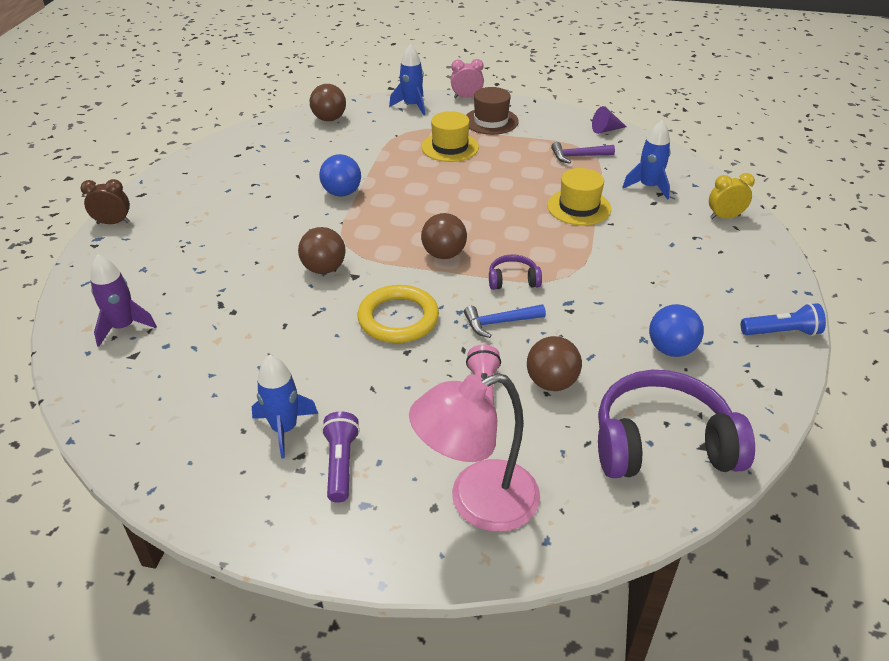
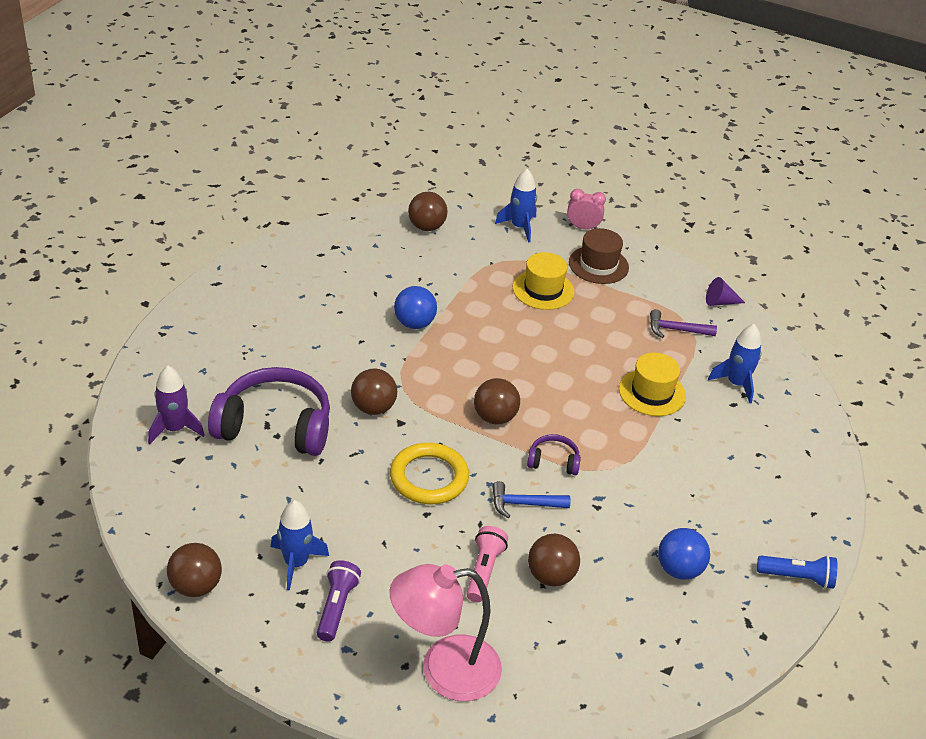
camera: 10 degrees right, 0 degrees up
(113, 223) = (184, 311): brown clock -> none
(178, 478) = (196, 586): none -> brown ball
(662, 443) = (630, 658): purple headphones -> purple headphones (275, 426)
(724, 217) = (801, 437): yellow clock -> none

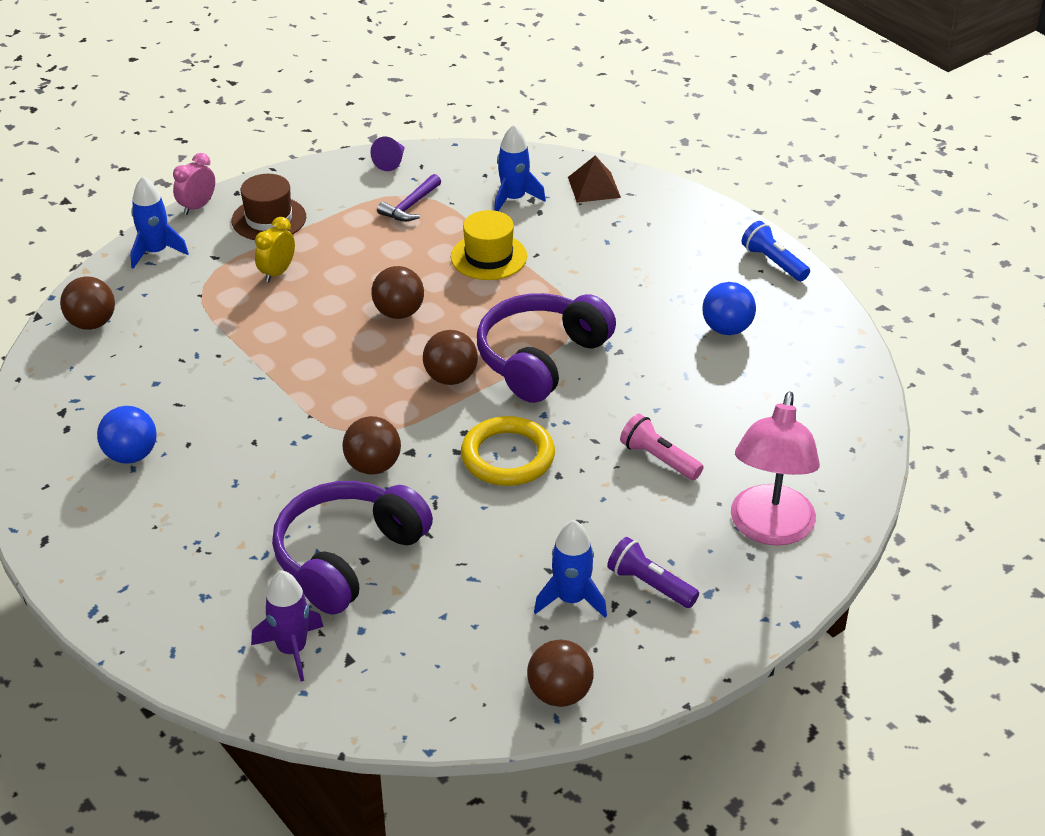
camera: 60 degrees left, 0 degrees up
(414, 323) = (257, 389): blue ball -> blue ball (131, 455)
(523, 504) = (586, 400): blue hammer -> none
(543, 290) = (277, 273): yellow hat -> yellow clock
(551, 576) = (690, 415): brown ball -> brown ball (399, 313)
(553, 461) = (540, 358): purple headphones -> purple headphones, size x2.21
(795, 427) = (594, 187): none -> brown pyramid
(797, 577) = (773, 262): blue flashlight -> blue flashlight turned 75 degrees counterclockwise

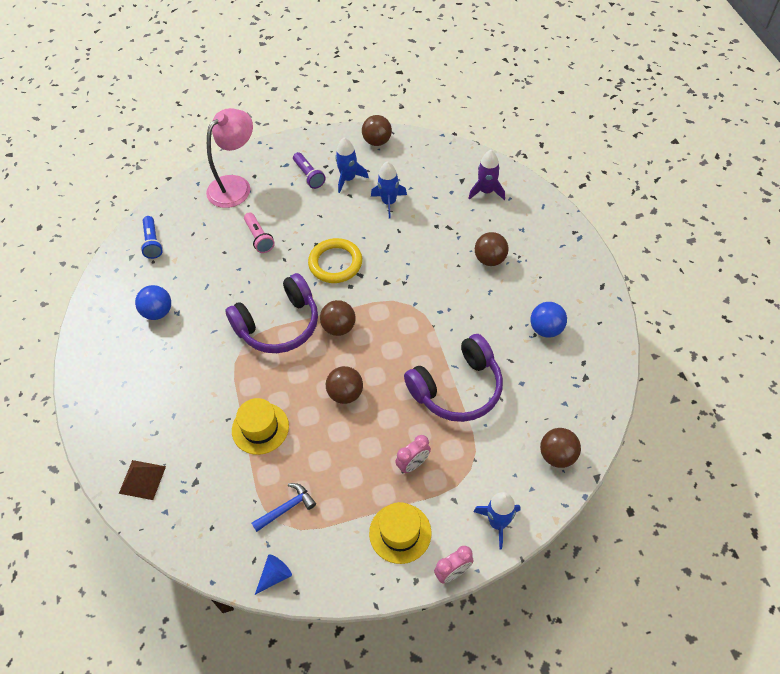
camera: 155 degrees left, 15 degrees up
(269, 219) = (400, 533): brown hat -> yellow hat
(277, 273) = (413, 464): yellow clock -> pink clock
(347, 557) = (444, 230): purple headphones -> purple headphones (457, 389)
(373, 466) = (410, 279): brown ball -> brown ball (490, 259)
(391, 162) = (275, 575): purple cone -> blue cone
(410, 206) = (287, 508): purple hammer -> blue hammer
(514, 199) = (207, 487): blue rocket -> blue rocket (389, 202)
(773, 262) = (86, 357): blue flashlight -> blue flashlight (153, 243)

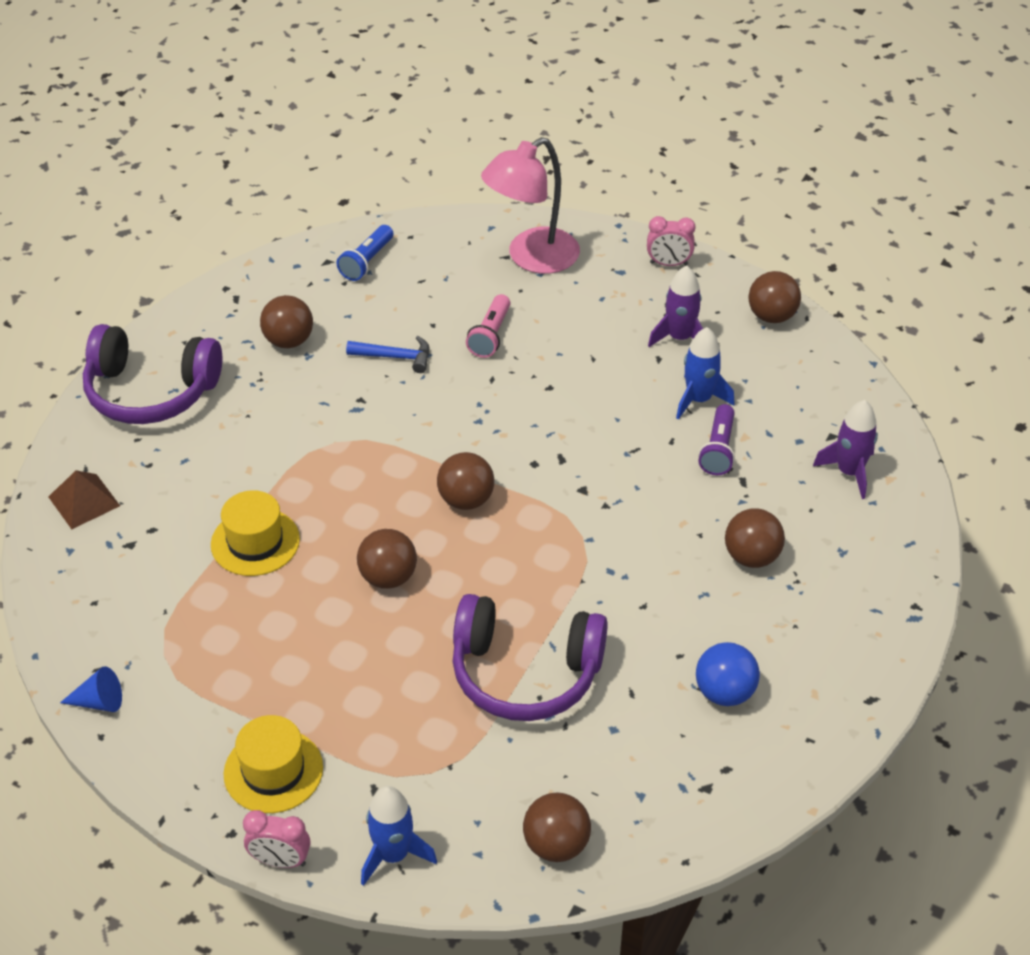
camera: 40 degrees right, 10 degrees down
(158, 312) = (289, 341): blue ball -> brown ball
(235, 185) = (531, 258): pink lamp -> pink lamp turned 150 degrees clockwise
(279, 325) = (401, 448): purple headphones -> purple headphones (150, 392)
(287, 508) = (188, 645): blue hammer -> blue hammer (396, 357)
(309, 175) = (634, 302): purple flashlight -> purple flashlight (718, 450)
(335, 263) = (547, 425): yellow ring -> none
(348, 179) = (679, 338): blue rocket -> purple rocket
(413, 464) = (373, 712): pink clock -> pink clock (668, 264)

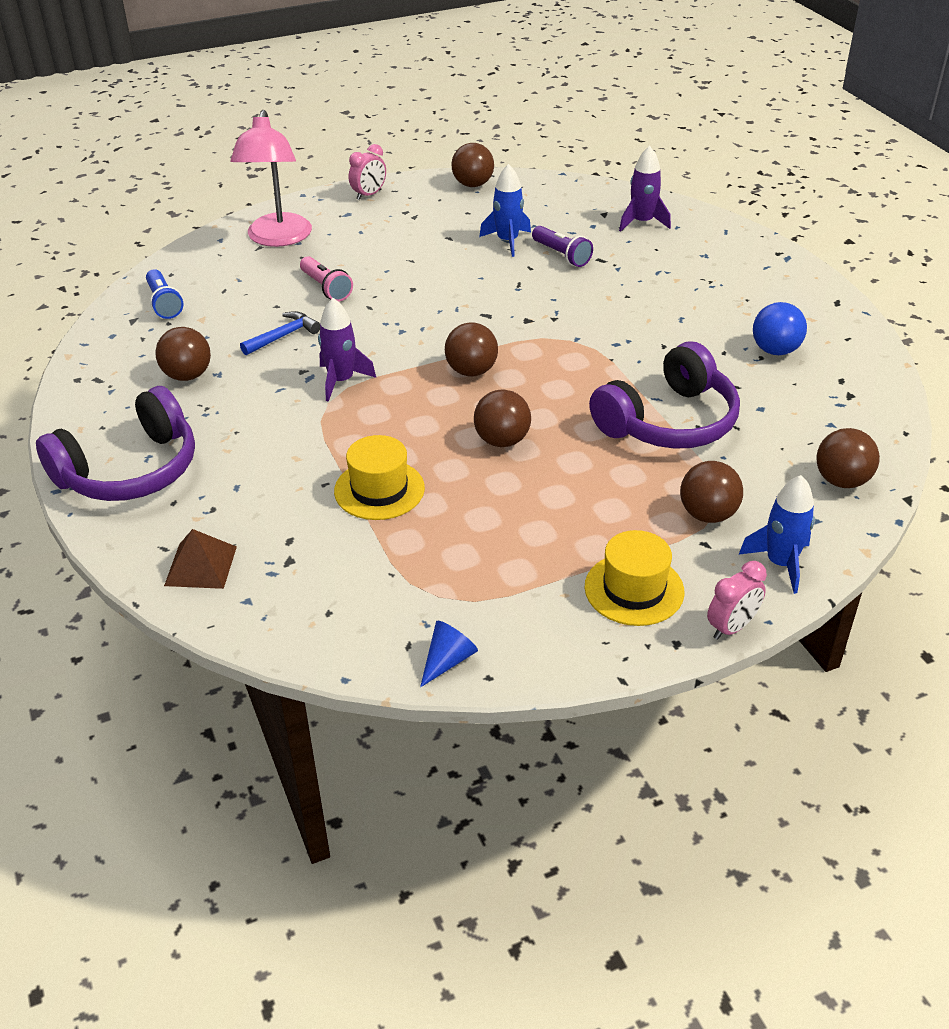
camera: 50 degrees left, 5 degrees down
(679, 338) = (442, 222): purple rocket -> purple rocket (341, 381)
(751, 557) = (670, 287): brown ball -> brown ball (707, 514)

